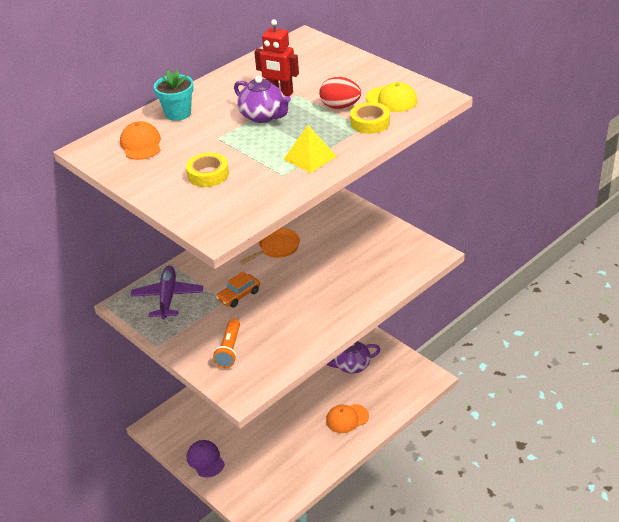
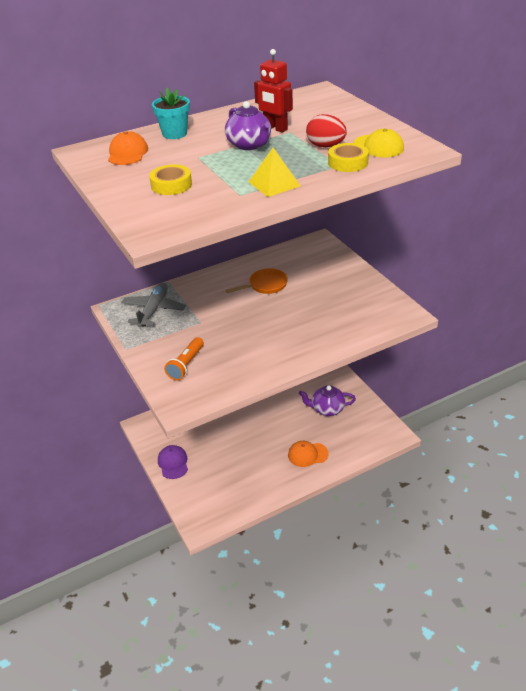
camera: 15 degrees right, 0 degrees up
(168, 297) = (154, 310): purple plane -> grey plane
(239, 295) = (215, 319): orange car -> none

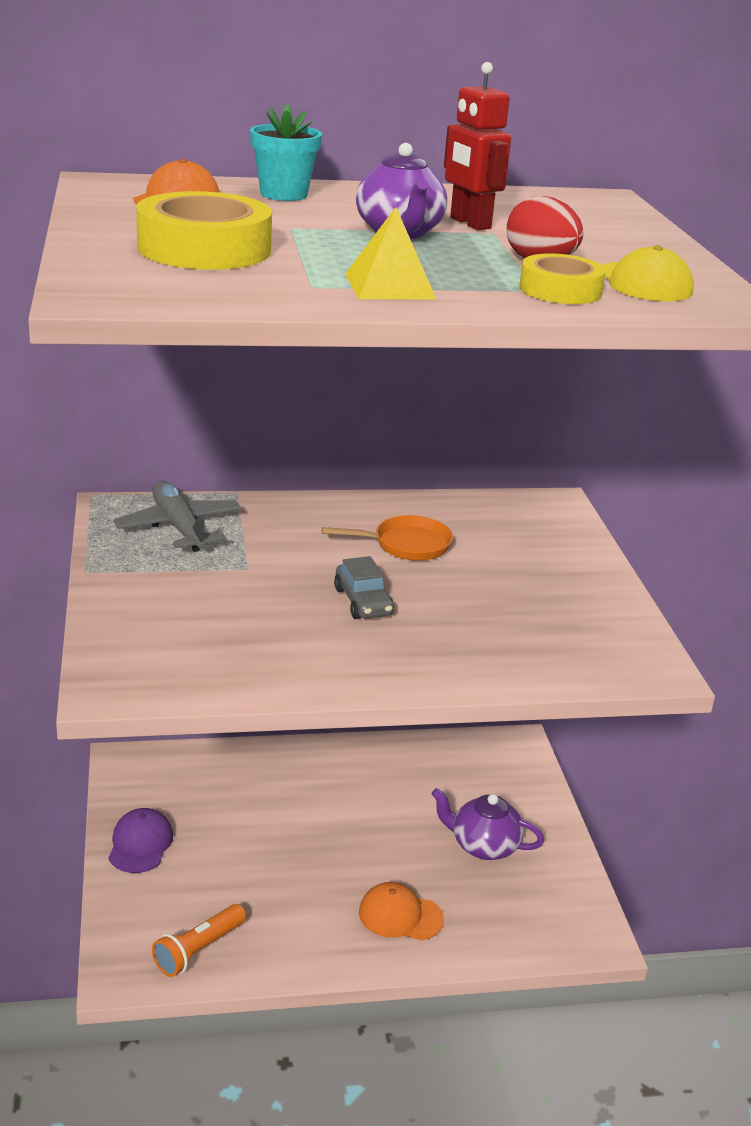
camera: 15 degrees right, 10 degrees down
(154, 310) = (179, 527): grey plane -> grey plane turned 60 degrees counterclockwise
(171, 185) = (204, 249): yellow tape -> yellow tape, size x1.66
(186, 365) = (171, 626): orange flashlight -> orange flashlight (198, 950)
(264, 322) = (363, 602): none -> grey car

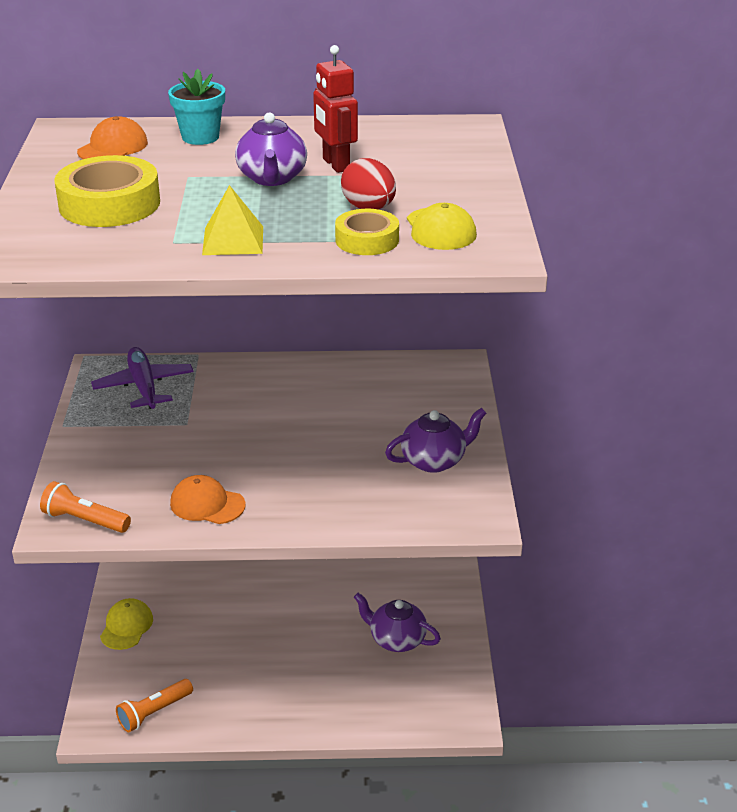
camera: 10 degrees right, 5 degrees up
(140, 844) = (126, 626): purple cap -> yellow cap
(148, 681) = (85, 520): none -> orange flashlight
(179, 527) = (144, 386): grey plane -> purple plane
(363, 602) = (268, 455): grey car -> none
(400, 915) = (315, 693): orange cap -> orange cap (207, 504)
(406, 545) = (319, 404): orange pan -> none
(571, 605) = (434, 461): none -> purple teapot

